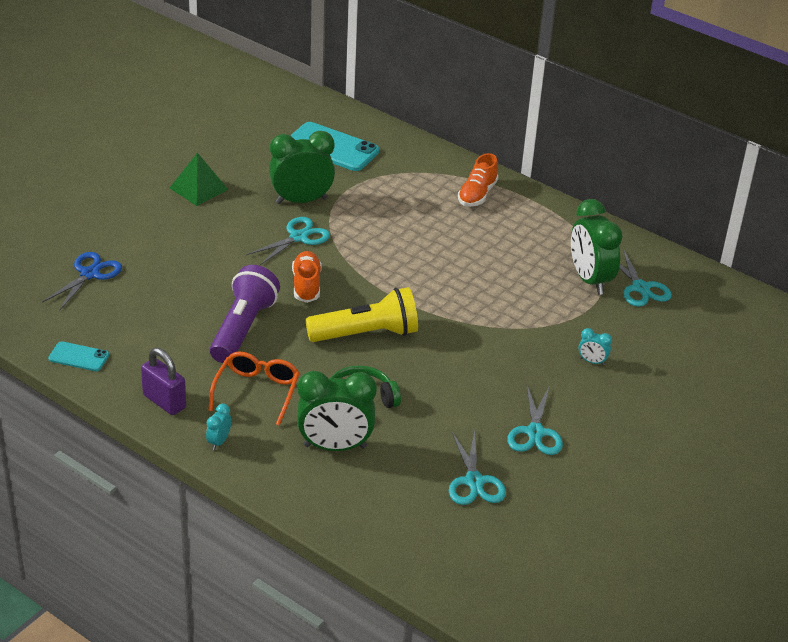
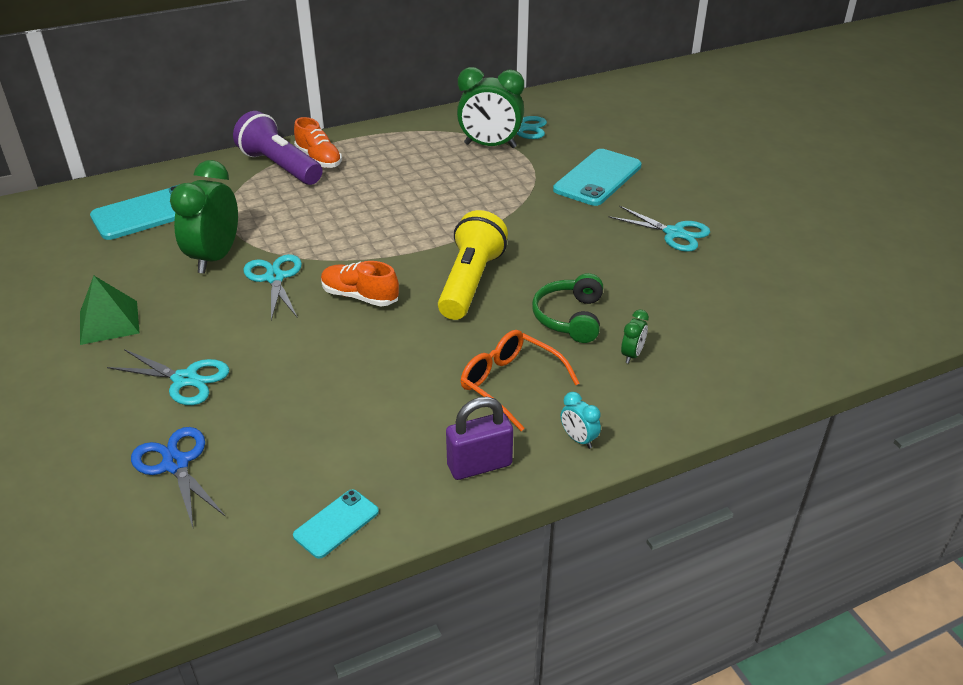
camera: 60 degrees left, 0 degrees up
(243, 328) = (394, 362): purple flashlight -> purple flashlight (280, 166)
(335, 446) = (632, 355): green clock -> green clock, size x0.44
(474, 481) = (724, 285): turquoise scissors -> turquoise scissors (185, 379)
(592, 361) = (597, 178): turquoise clock -> turquoise phone

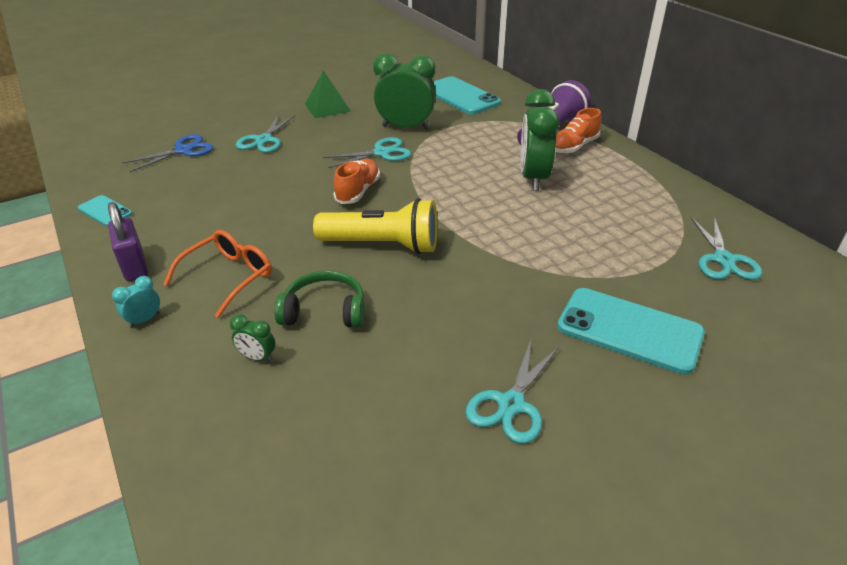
camera: 85 degrees right, 0 degrees up
(490, 146) = (662, 240): green clock -> green clock (533, 178)

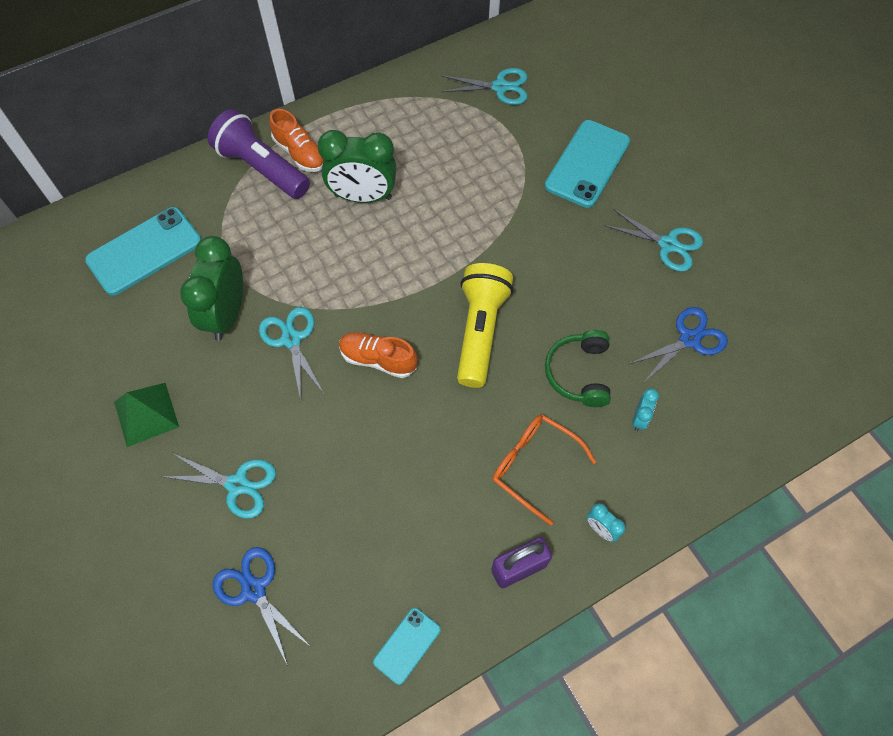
camera: 90 degrees left, 25 degrees up
(257, 357) = (639, 419): green clock -> turquoise clock
(358, 414) = (689, 339): none -> blue scissors

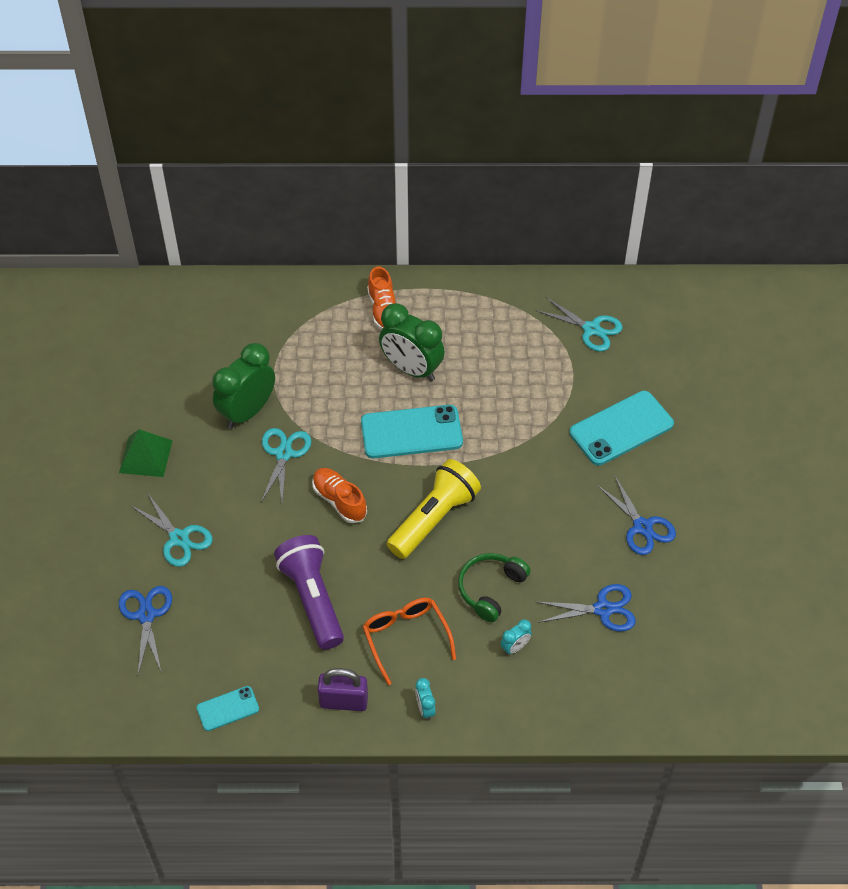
camera: 30 degrees right, 10 degrees down
(144, 251) = (216, 334): turquoise phone -> turquoise phone (411, 432)
(262, 168) = (346, 309): purple flashlight -> purple flashlight (312, 599)
(668, 244) = (642, 527): turquoise scissors -> blue scissors

